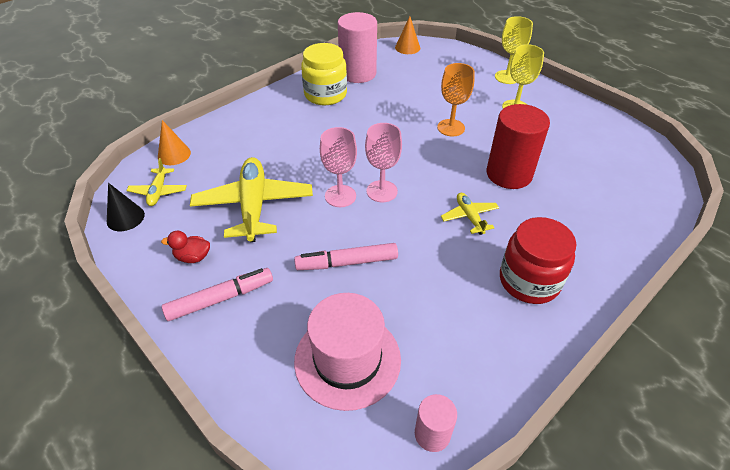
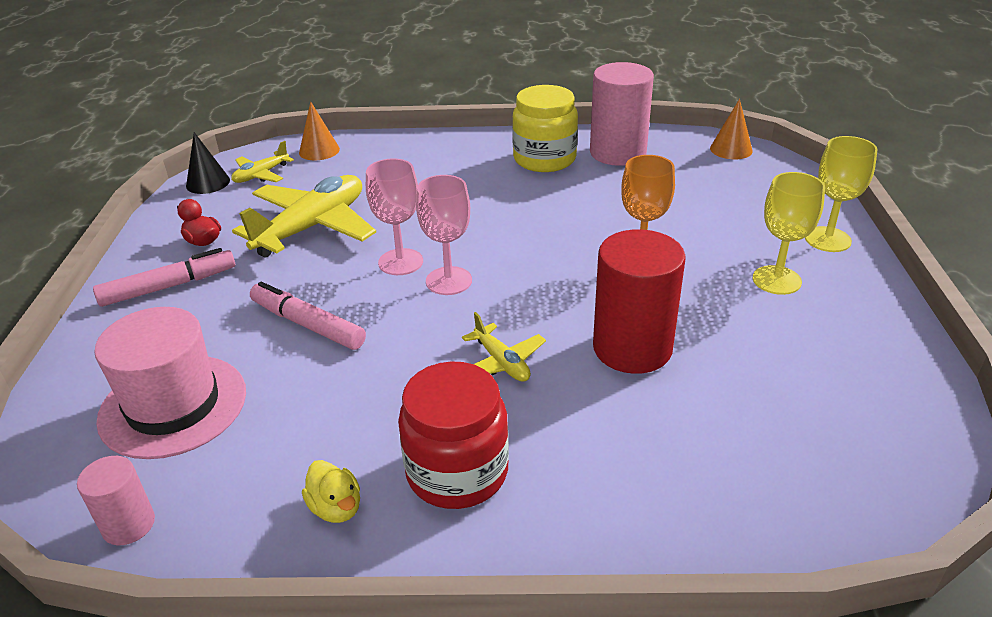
camera: 45 degrees right, 10 degrees down
(220, 299) = (169, 287): pink marker -> pink marker turned 45 degrees counterclockwise
(469, 217) = (501, 362): yellow plane -> yellow plane turned 120 degrees clockwise
(509, 338) = (336, 508): none -> yellow duck

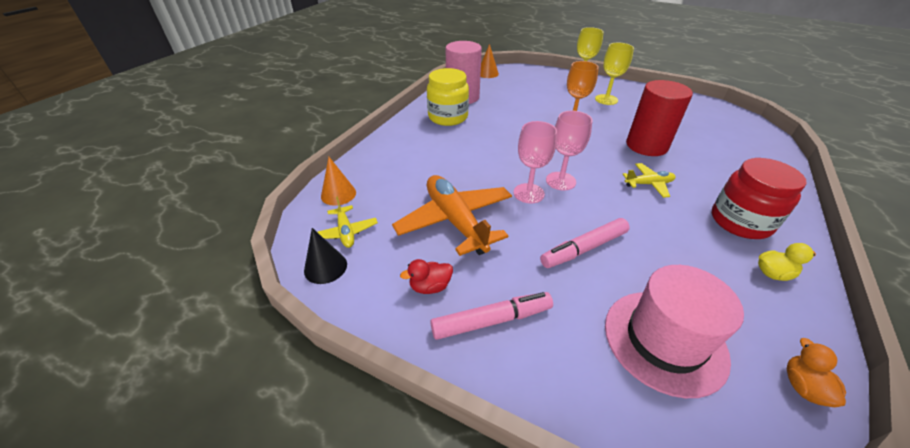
camera: 65 degrees left, 5 degrees up
(128, 525) = (803, 387): pink cylinder -> orange duck
(169, 287) = (492, 320): pink marker -> pink marker turned 75 degrees clockwise
(312, 227) = (455, 221): yellow plane -> orange plane

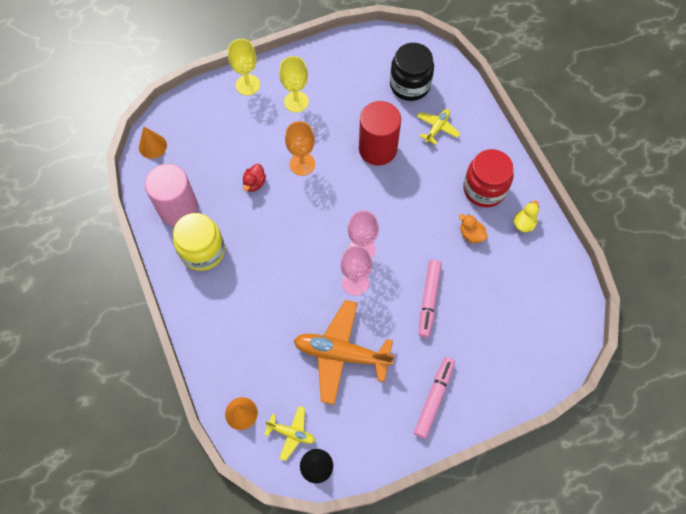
camera: 50 degrees left, 25 degrees up
(430, 286) = (384, 413): red duck -> red duck (254, 183)
(648, 184) = (413, 198): yellow plane -> yellow plane (437, 128)
(664, 340) = (511, 325): pink hat -> none
(719, 134) = (410, 85): none -> black jar
(803, 387) = (573, 294): orange duck -> orange duck (471, 234)

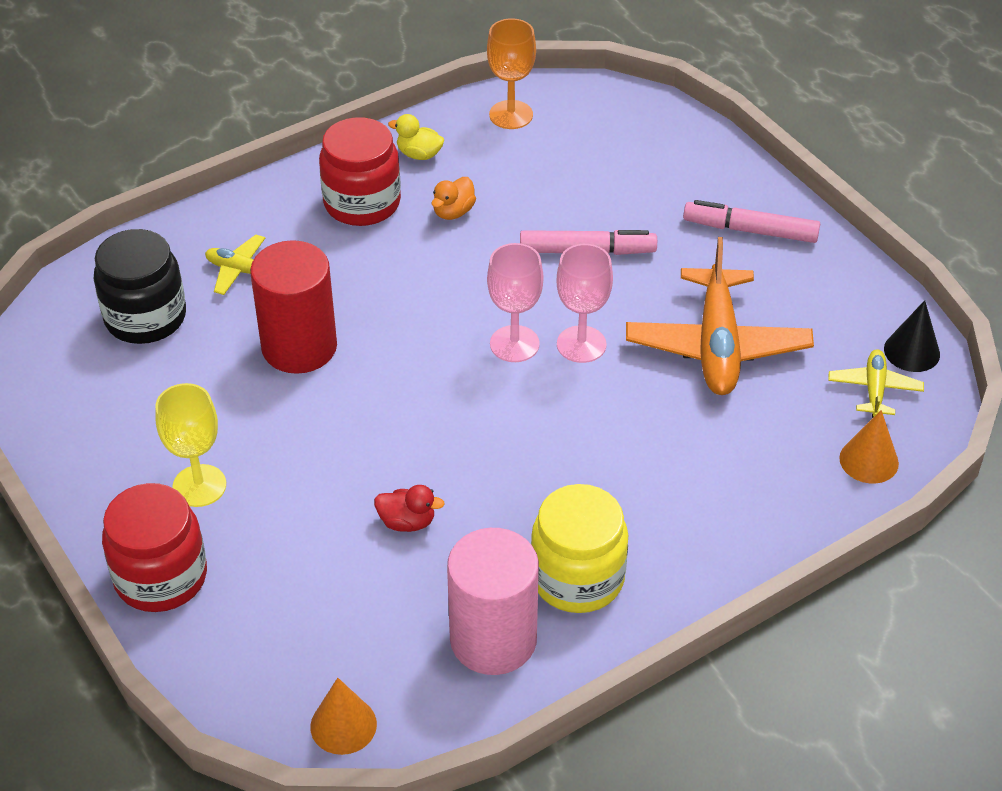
camera: 100 degrees left, 20 degrees down
(248, 85) = (161, 577): yellow goblet -> red jar
(302, 164) = (350, 453): orange goblet -> orange goblet (511, 115)

